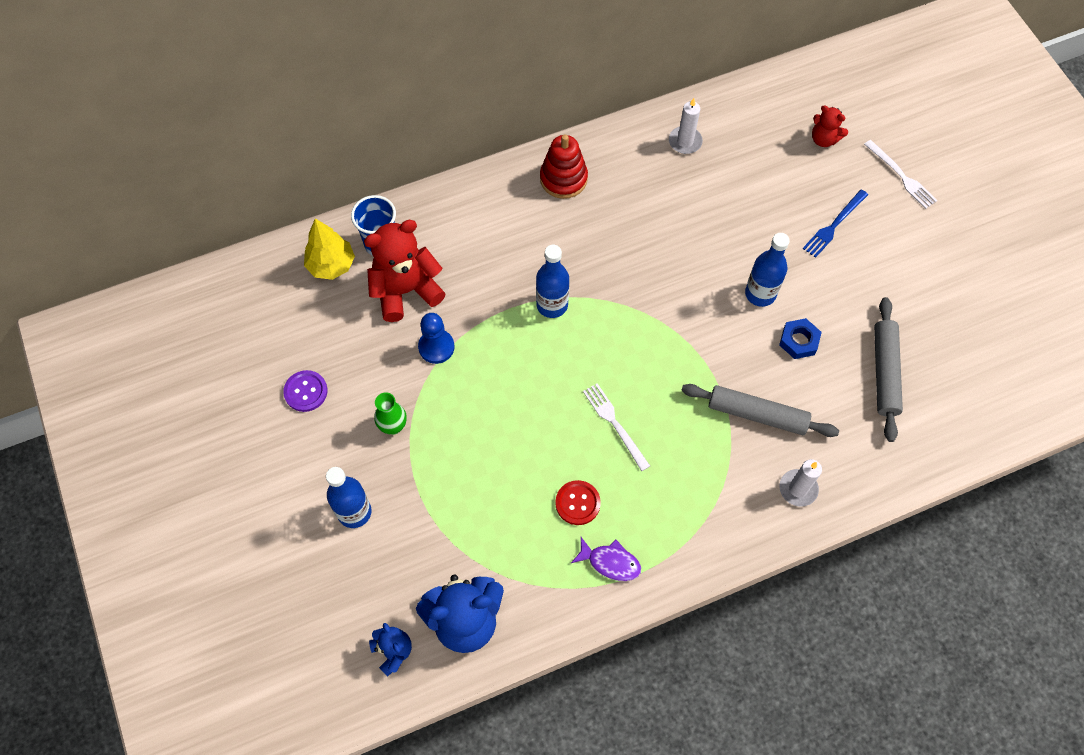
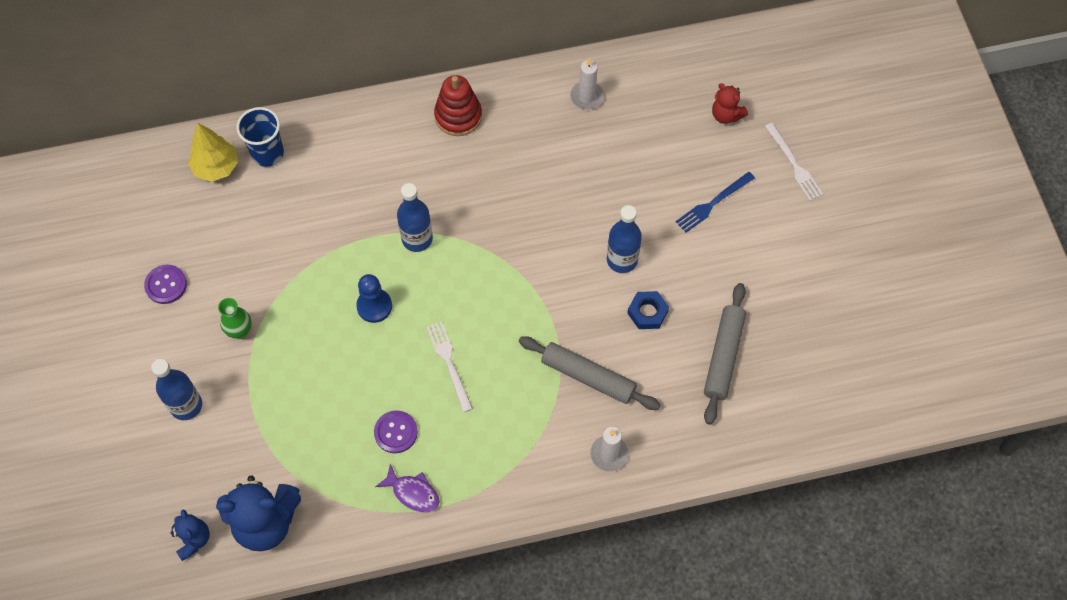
camera: 10 degrees right, 0 degrees up
(406, 290) = (281, 203): red teddy bear -> none
(436, 347) = (297, 262): blue pawn -> blue pawn (374, 306)
(577, 503) = (396, 432): red button -> purple button

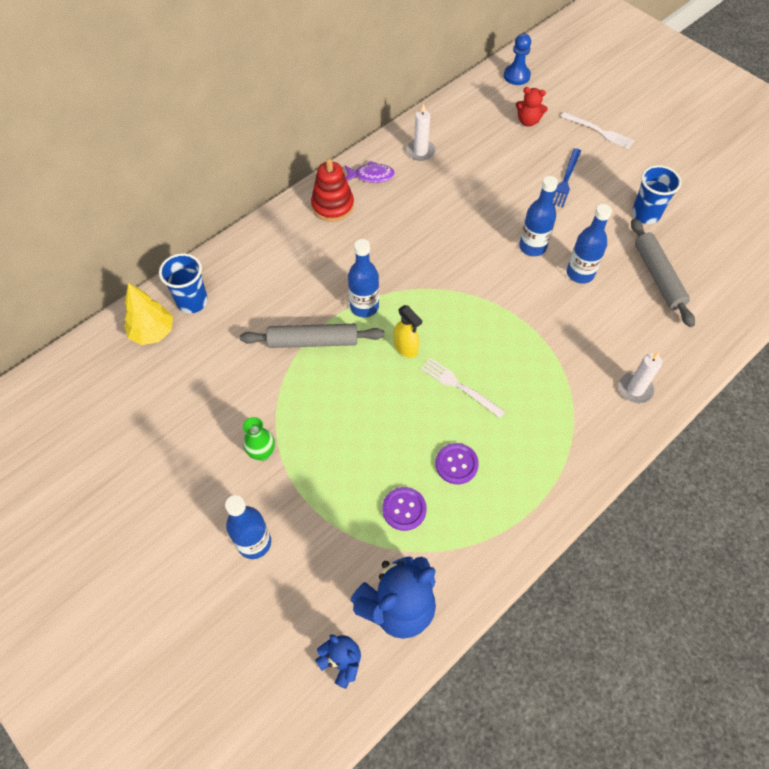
camera: 30 degrees left, 5 degrees down
(166, 285) = (167, 449): purple button -> purple button (404, 509)
(374, 306) = (366, 374): blue pawn -> blue pawn (516, 76)
(413, 493) = (507, 506): purple fish -> purple fish (371, 176)
(427, 300) = (406, 348): none -> yellow spray bottle
(588, 377) = (574, 341): grey rolling pin -> grey rolling pin (313, 341)
(647, 312) = (580, 273): blue nut -> blue bottle
(766, 283) = (645, 214): none -> blue cup

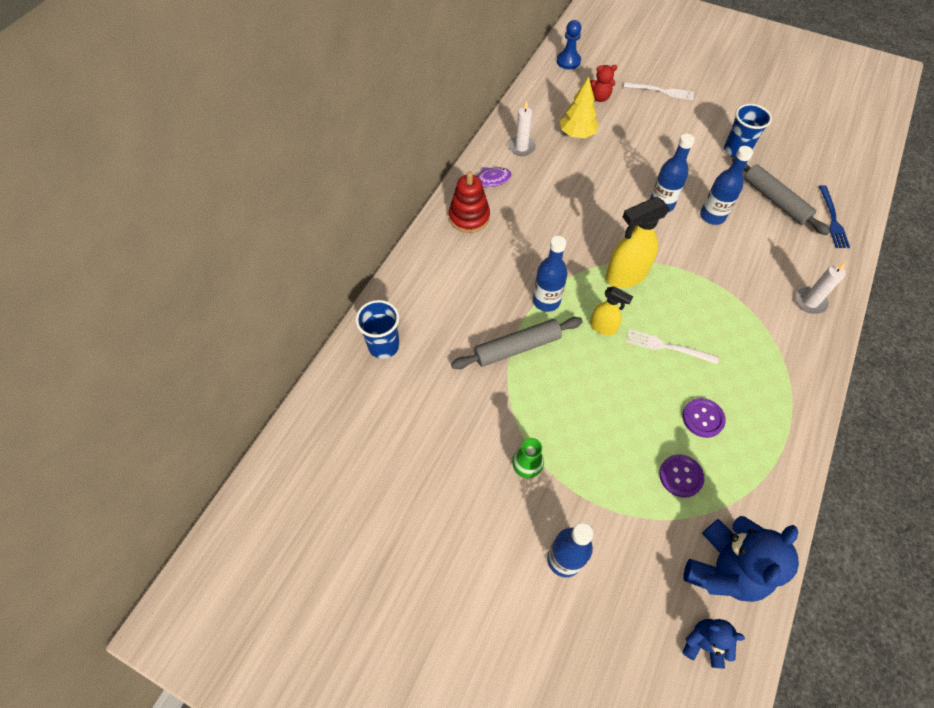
camera: 20 degrees left, 0 degrees up
(153, 332) = (360, 388): yellow tree -> yellow tree (577, 134)
(455, 306) = (625, 276): none -> yellow spray bottle
(565, 180) = (657, 139): blue fork -> blue fork (832, 219)

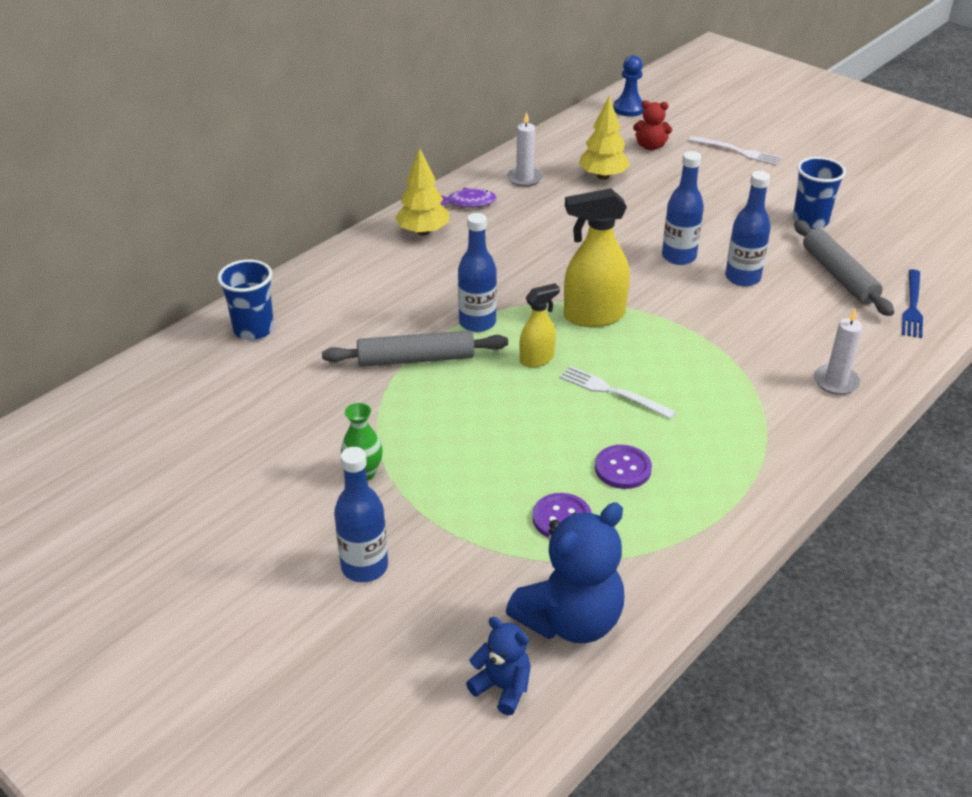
camera: 15 degrees right, 20 degrees down
(469, 217) = (423, 232): red stacking toy -> yellow tree
(603, 327) = (537, 359): yellow spray bottle -> yellow spray bottle turned 75 degrees counterclockwise

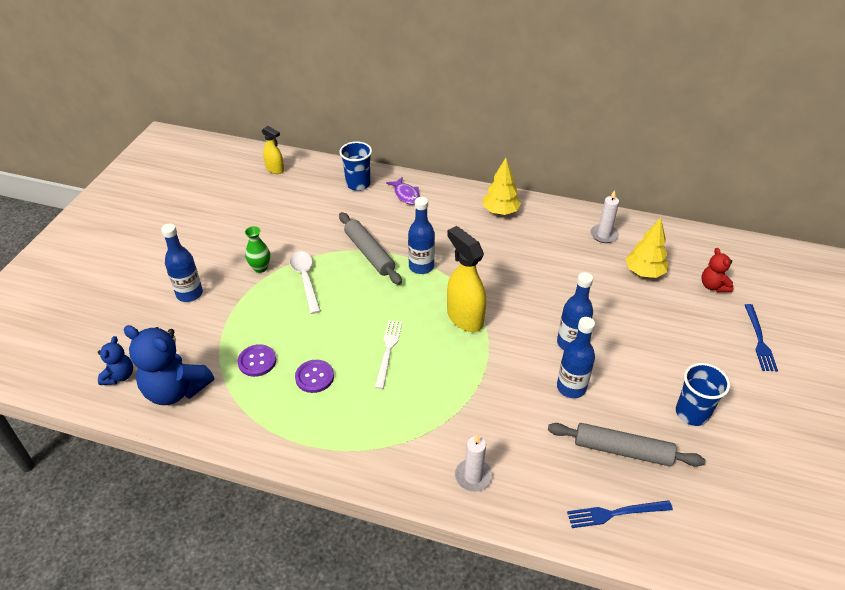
camera: 65 degrees right, 5 degrees up
(425, 432) = (305, 279): none -> white spoon
(467, 203) = (550, 219): purple fish -> purple fish (406, 195)
(537, 359) = (401, 305): yellow spray bottle -> yellow spray bottle (275, 169)
(629, 109) = (759, 258): blue pawn -> none
(737, 151) = (759, 340): white fork -> blue fork
(839, 276) = (622, 450): grey rolling pin -> grey rolling pin turned 60 degrees clockwise

